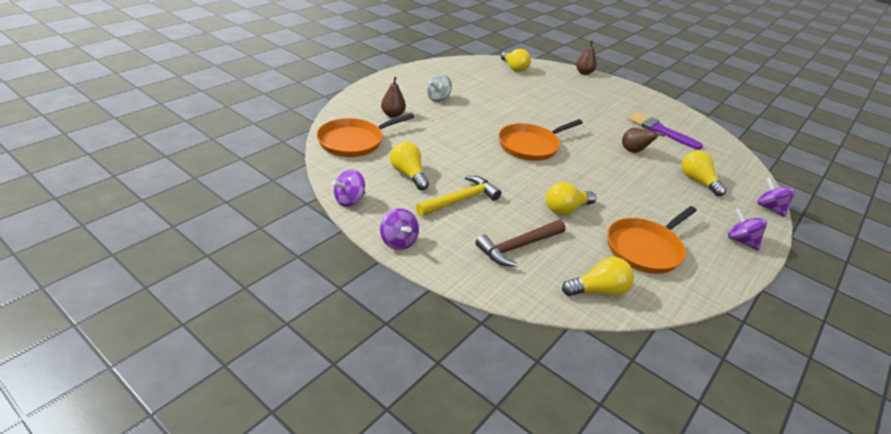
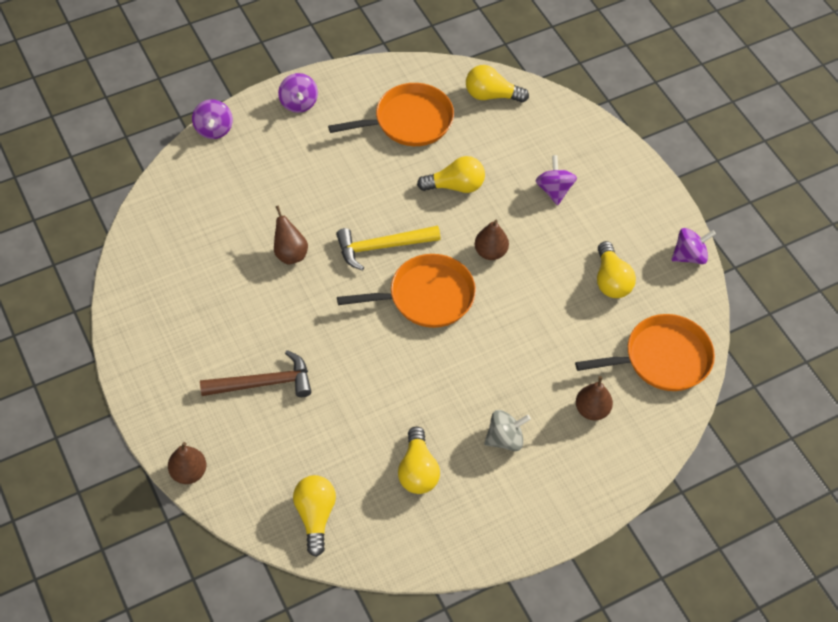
camera: 155 degrees left, 20 degrees up
(398, 242) = (653, 190): purple spinning top -> purple spinning top (554, 190)
(460, 200) = (566, 227): yellow hammer -> yellow hammer (382, 247)
(507, 174) = (490, 252): none -> brown pear
(518, 247) = (537, 155): brown hammer -> brown hammer (263, 383)
(660, 130) = (207, 285): purple brush -> none
(697, 181) = (256, 186): yellow light bulb -> yellow light bulb (417, 471)

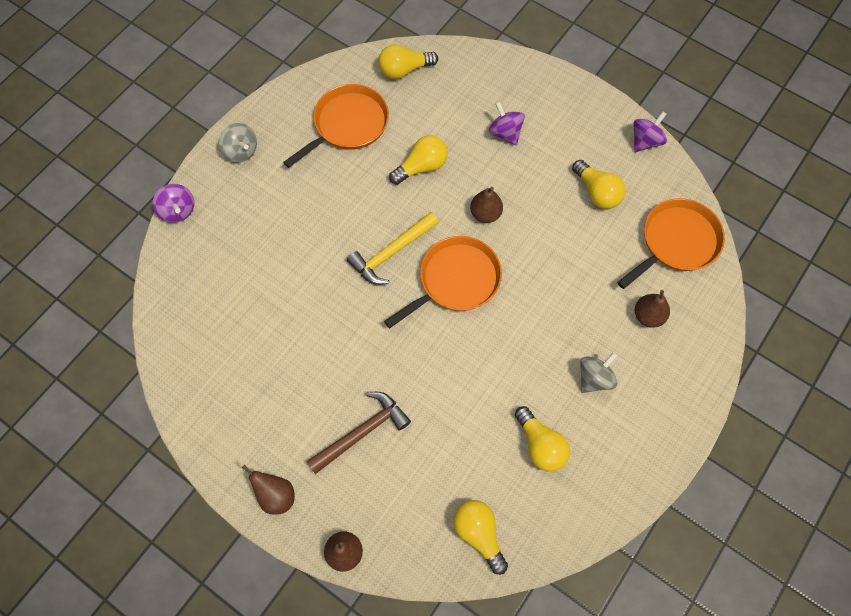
camera: 25 degrees left, 10 degrees up
(290, 254) = (315, 297): brown pear -> brown pear (276, 496)
(298, 103) = (241, 151): purple spinning top -> grey spinning top

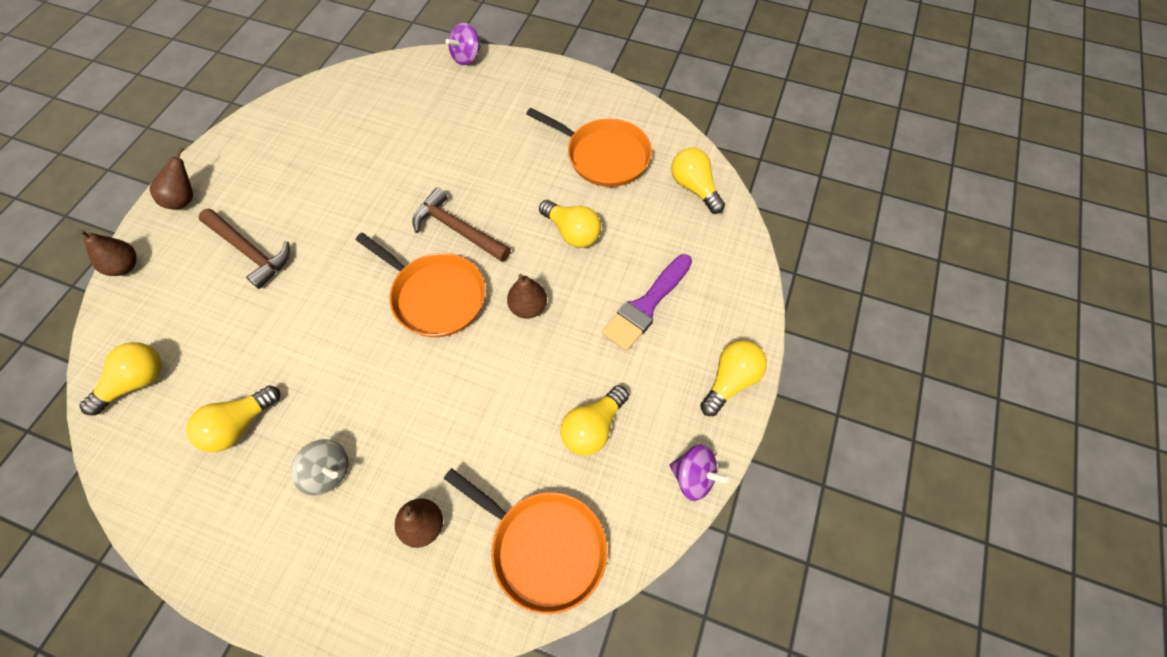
camera: 75 degrees right, 5 degrees down
(241, 151) = (544, 83): grey spinning top -> none
(391, 253) = (457, 230): yellow hammer -> brown hammer
(505, 133) = (646, 305): purple spinning top -> purple brush
(580, 98) = (730, 381): none -> yellow light bulb

